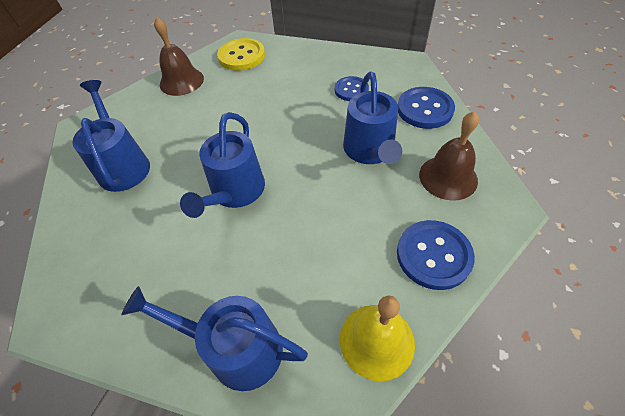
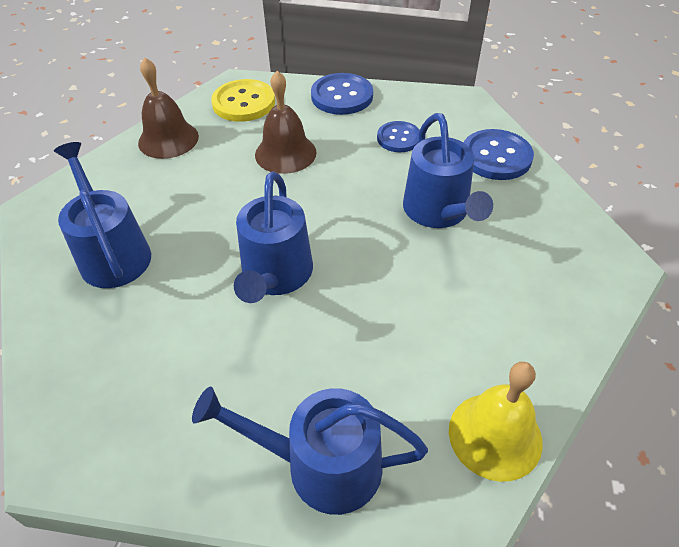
camera: 10 degrees left, 5 degrees down
(433, 255) = (542, 329): blue button -> blue button (342, 96)
(448, 177) = (541, 236): brown bell -> brown bell (285, 153)

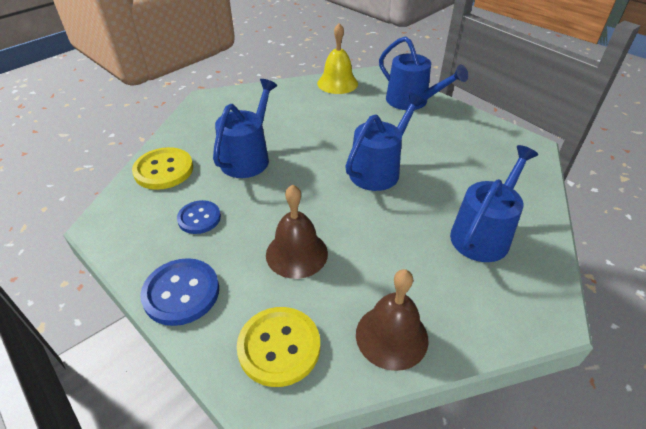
camera: 145 degrees left, 5 degrees down
(113, 254) = (483, 234): blue watering can -> blue watering can turned 150 degrees counterclockwise
(496, 157) = (164, 170): blue button -> yellow button

